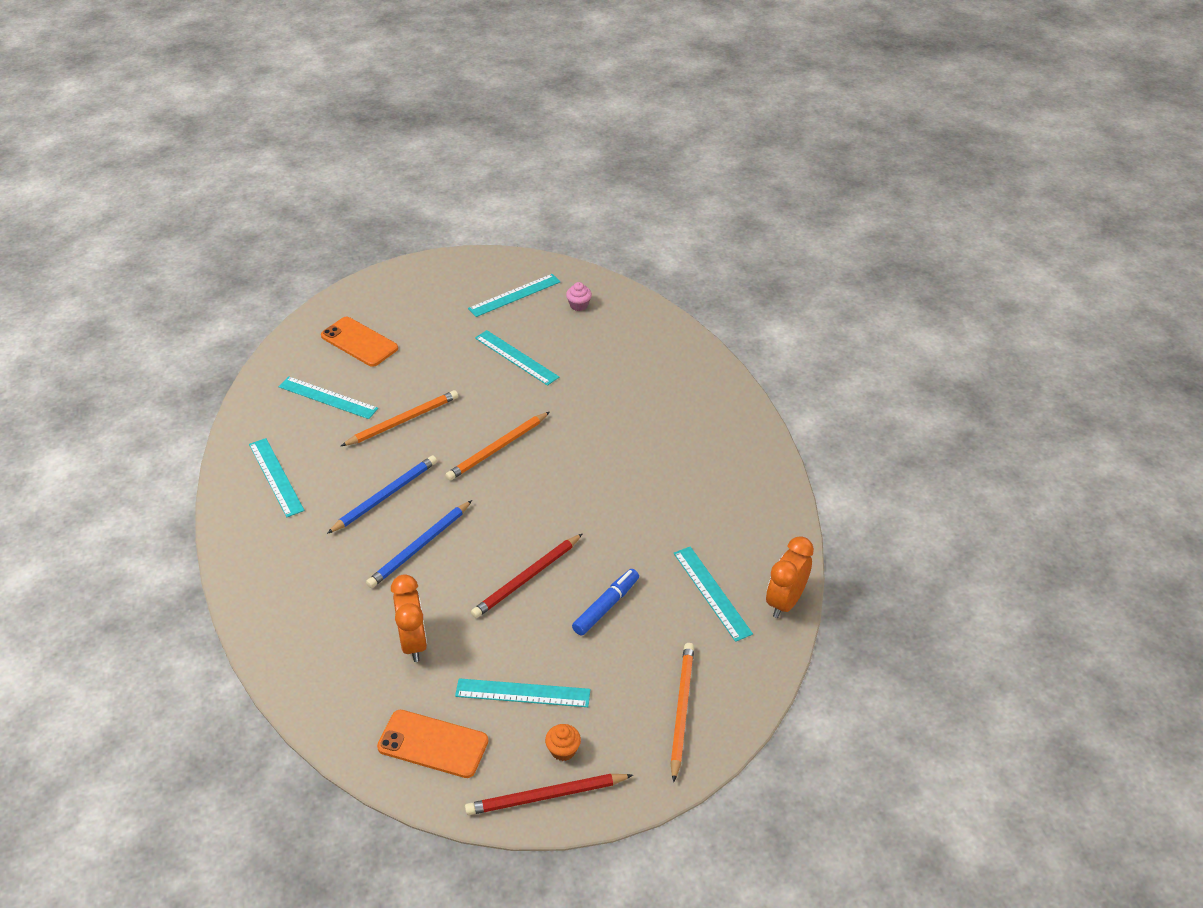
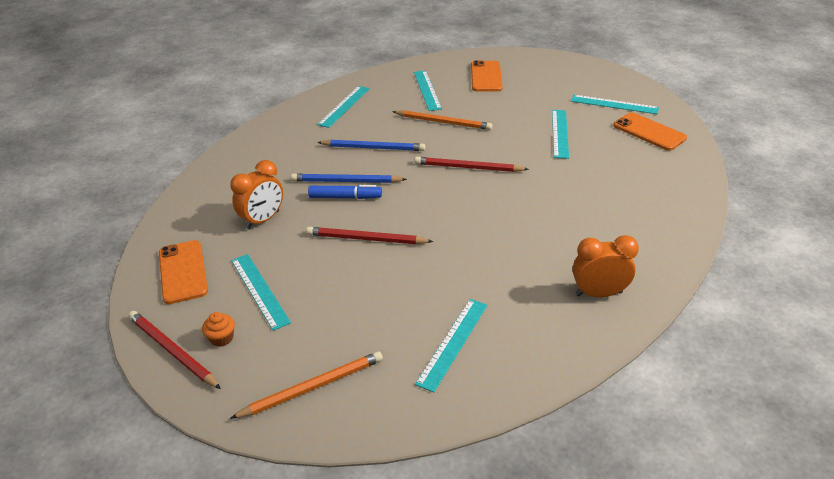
camera: 55 degrees right, 5 degrees down
(497, 448) = (468, 167): orange pencil -> red pencil
(579, 305) = (649, 132): pink cupcake -> orange phone
(606, 606) = (379, 290): blue marker -> blue marker (345, 197)
(785, 602) = (492, 396): orange clock -> orange clock (598, 293)

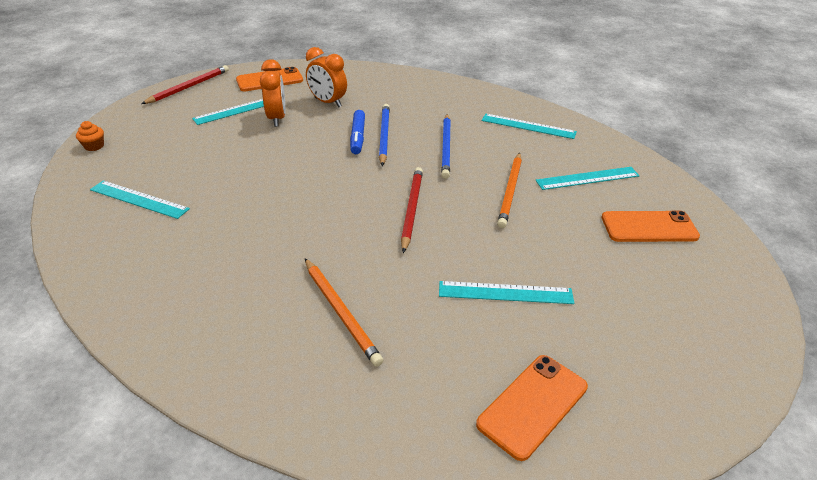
camera: 85 degrees right, 0 degrees up
(222, 338) = (193, 101): orange cupcake -> orange cupcake (94, 146)
(312, 387) = (127, 138): orange pencil -> orange pencil (341, 312)
(366, 239) = (292, 151): red pencil -> none
(598, 293) = (163, 298): orange clock -> orange clock (277, 118)
(614, 104) = (616, 368): turquoise ruler -> none

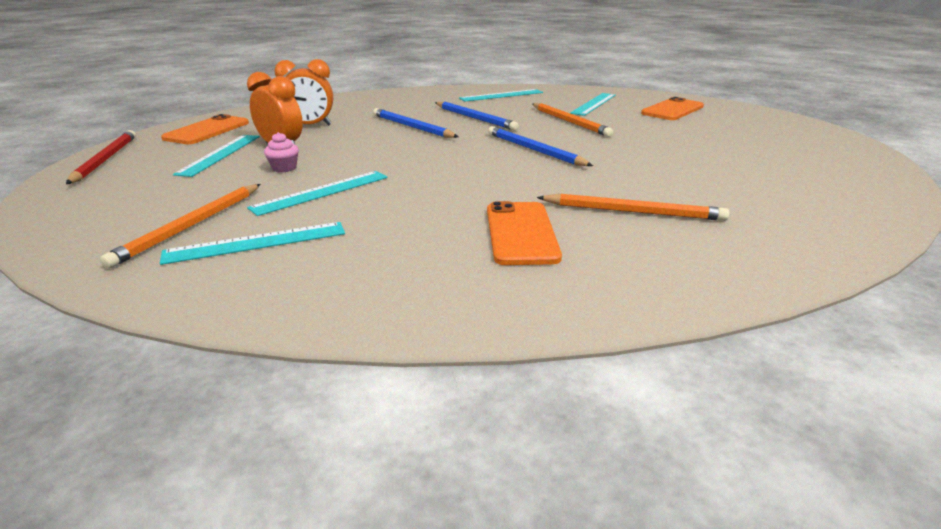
camera: 45 degrees left, 10 degrees down
(94, 146) = (67, 236): orange cupcake -> none
(138, 168) = (191, 226): none -> orange pencil
(245, 141) = (284, 168): none -> pink cupcake
(357, 137) = (391, 134): blue marker -> none
(411, 209) = (534, 150): red pencil -> blue pencil
(505, 293) = (688, 159): turquoise ruler -> turquoise ruler (322, 192)
(532, 405) = (824, 190): orange phone -> orange phone (521, 233)

